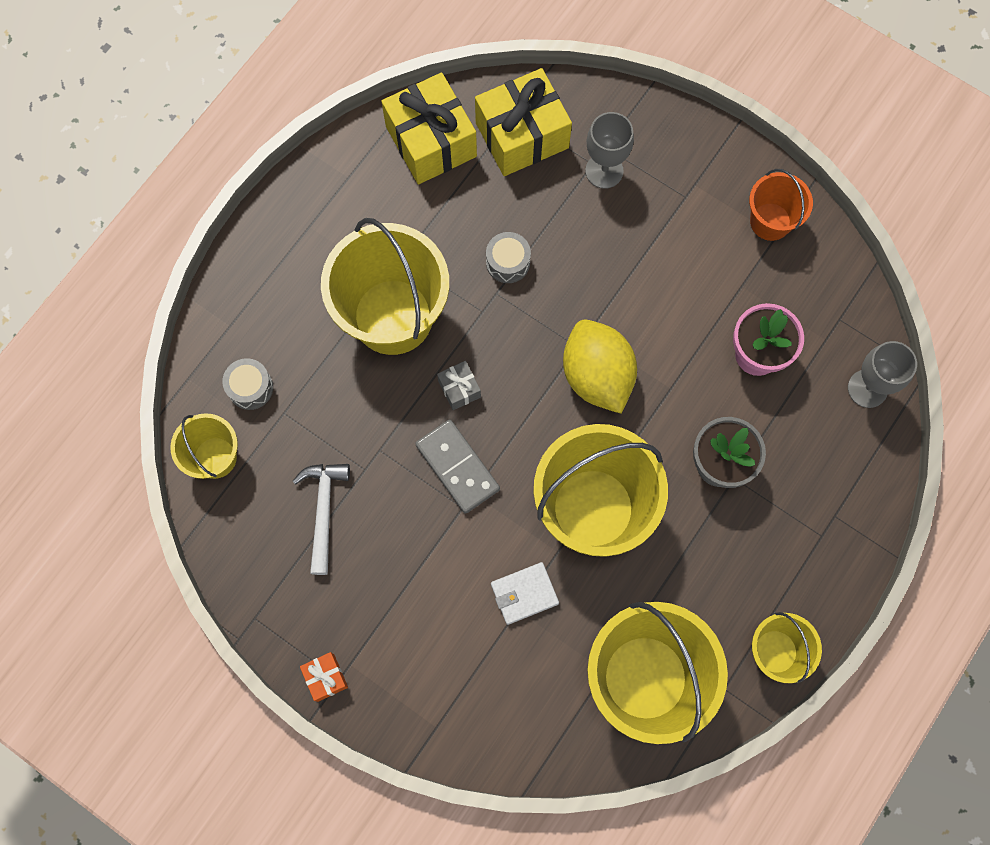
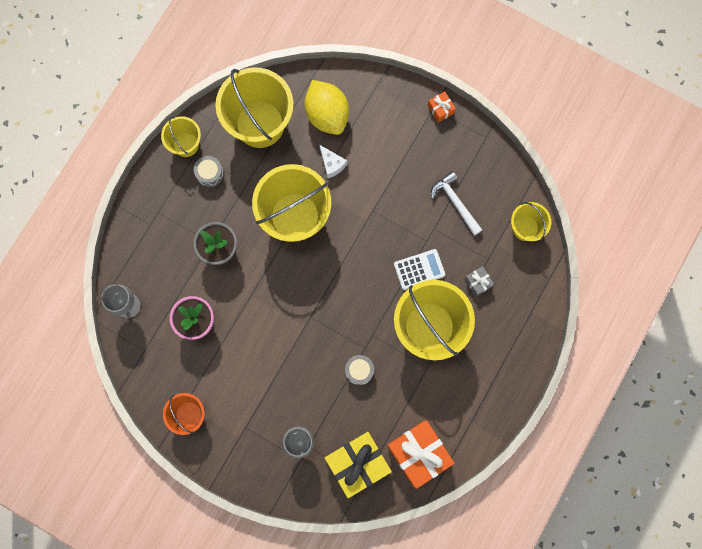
camera: 175 degrees right, 5 degrees up
(250, 388) = (511, 273): grey drum -> grey drum (210, 173)
(323, 510) = (455, 202): white hammer -> white hammer turned 150 degrees clockwise
(397, 406) = (419, 269): none -> white calculator
(431, 141) = (418, 454): yellow gift -> orange gift
(457, 467) = (378, 235): grey domino -> none
(459, 389) = (382, 283): grey gift -> grey gift (478, 282)
(524, 594) = (332, 164): white wallet -> white cheese
(597, 376) = (297, 299): yellow lemon -> yellow lemon (327, 114)

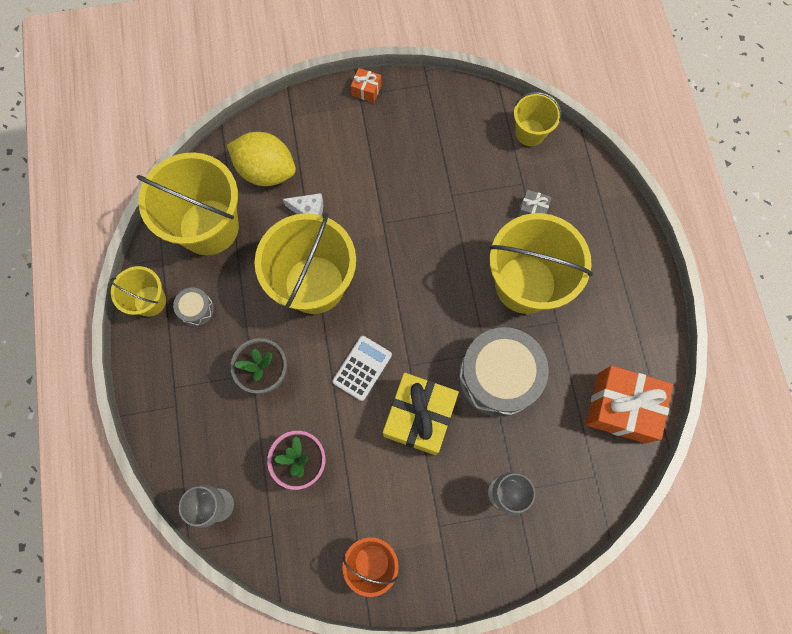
camera: 40 degrees left, 5 degrees down
(357, 464) = (575, 466): yellow gift -> yellow gift (419, 417)
(359, 370) = (498, 377): grey drum -> grey drum, size x2.25
(419, 269) = (471, 240): white calculator -> white calculator (362, 368)
(455, 202) = (450, 158): white hammer -> none

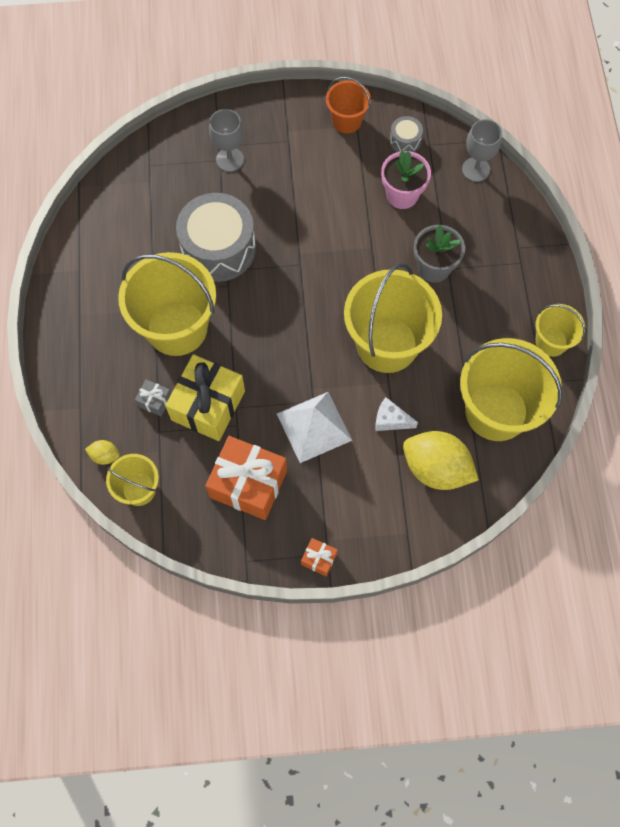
camera: 175 degrees left, 5 degrees down
(196, 309) = (504, 330): grey drum -> grey drum (405, 140)
(362, 368) = (344, 265): white calculator -> none
(380, 199) = (314, 427): none -> white pyramid
(419, 417) = (295, 221): yellow gift -> yellow gift (208, 405)
(567, 158) = (105, 455): none -> yellow lemon
(621, 408) = (112, 215): orange gift -> orange gift (248, 484)

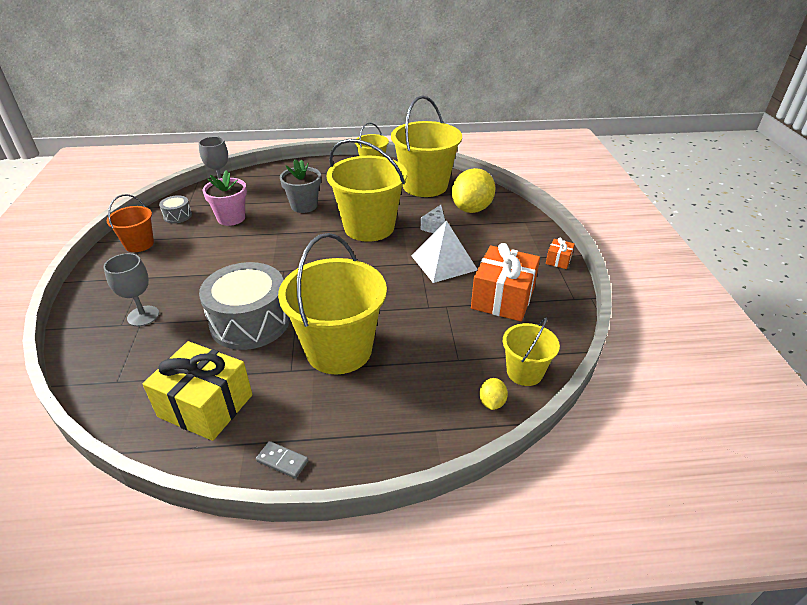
camera: 90 degrees left, 30 degrees down
(60, 298) = (282, 461): none -> grey domino
(155, 401) = (424, 364): grey gift -> none
(208, 405) = (427, 325): yellow gift -> yellow gift (205, 406)

